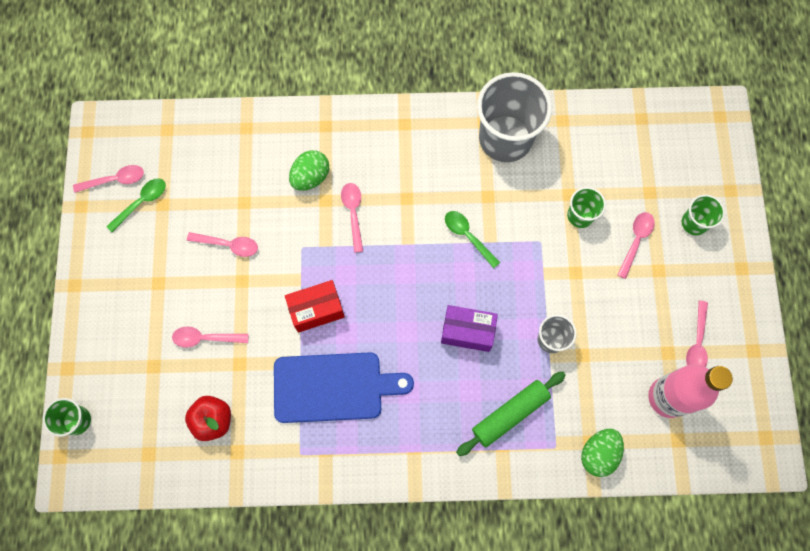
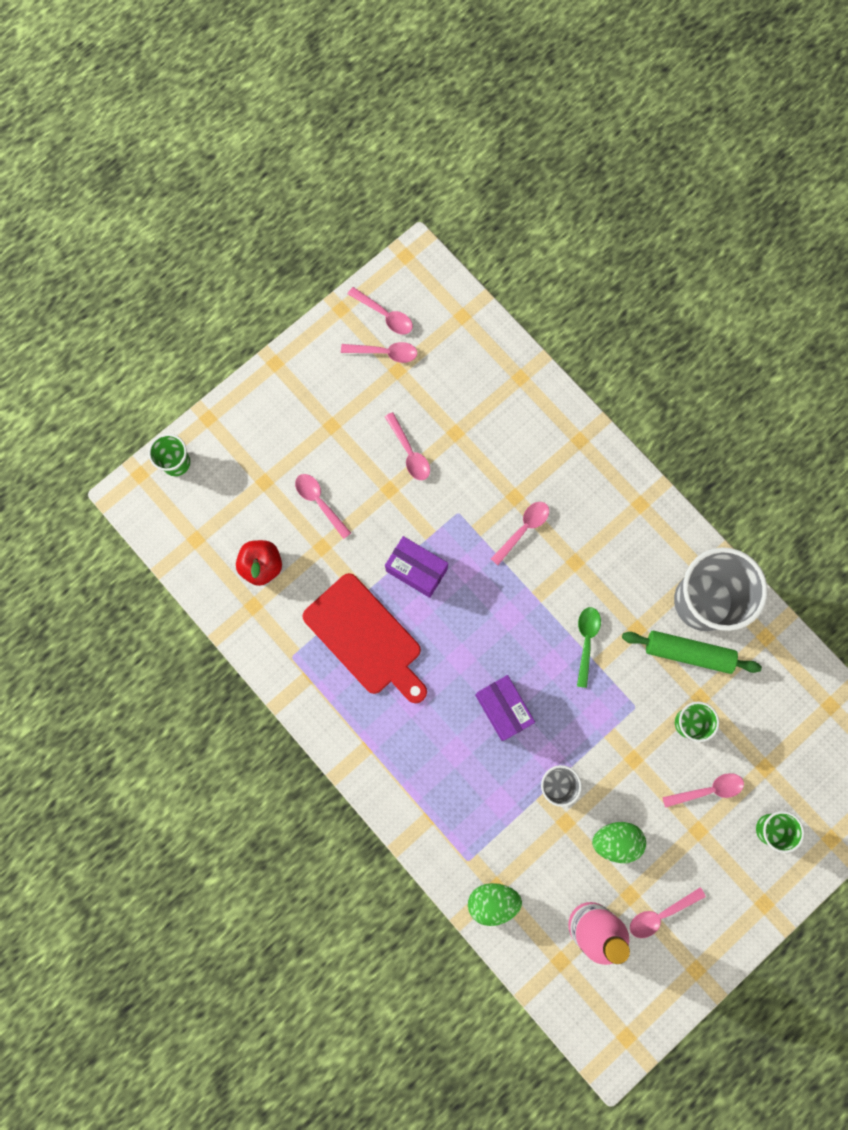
camera: 50 degrees right, 5 degrees up
(141, 203) = (384, 353): green spoon -> pink spoon
(310, 177) = (524, 467): green egg -> green egg (616, 841)
(316, 310) = (416, 570): red box -> purple box
(333, 387) = (366, 638): blue cutting board -> red cutting board
(510, 414) = (464, 800): green rolling pin -> green rolling pin (688, 653)

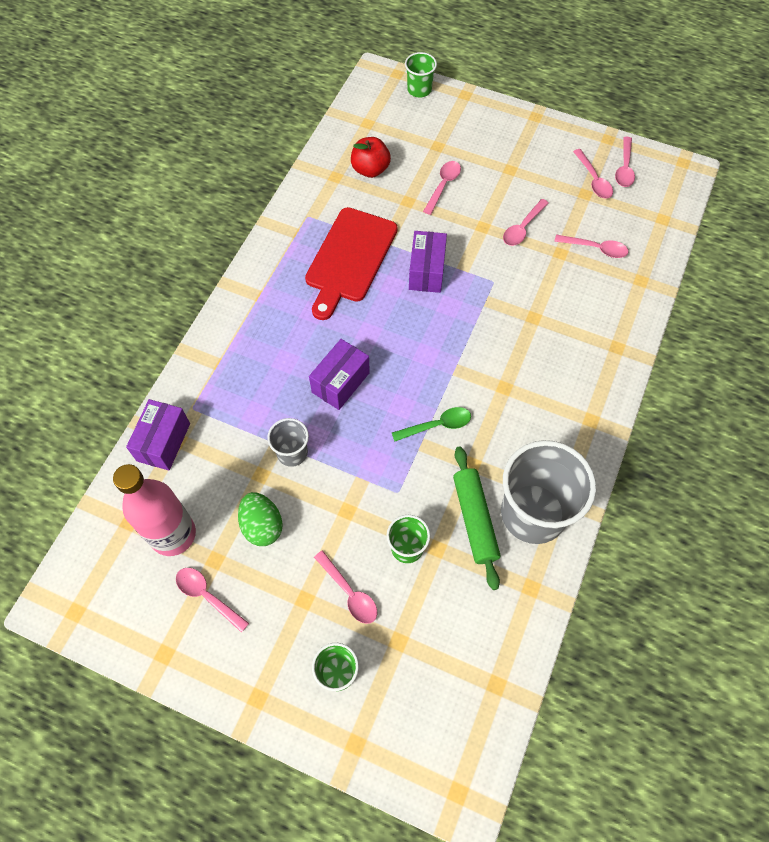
camera: 65 degrees right, 15 degrees down
(492, 901) = (163, 442): green egg -> purple box
(523, 529) = (509, 335): pink spoon -> pink spoon (595, 248)

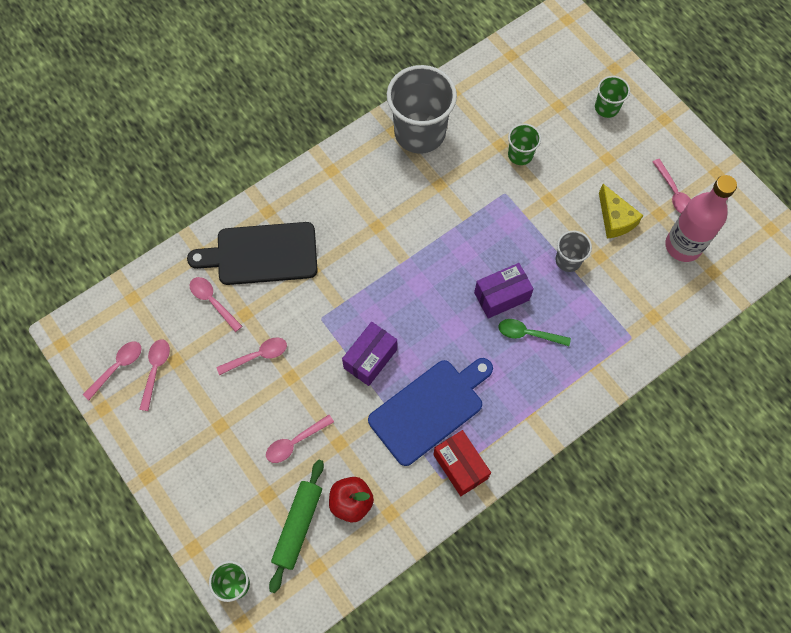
camera: 150 degrees left, 5 degrees up
(163, 442) = (665, 320): purple box -> none
(262, 526) = (615, 219): green egg -> yellow cheese
(298, 231) = (460, 466): none -> red box
(349, 592) = (575, 148): pink spoon -> none
(350, 259) = (429, 408): red cutting board -> blue cutting board
(437, 425) = (447, 224): green spoon -> green spoon (528, 334)
(475, 519) = (462, 148): green rolling pin -> green rolling pin (298, 526)
(589, 306) = (261, 254): none -> black cutting board

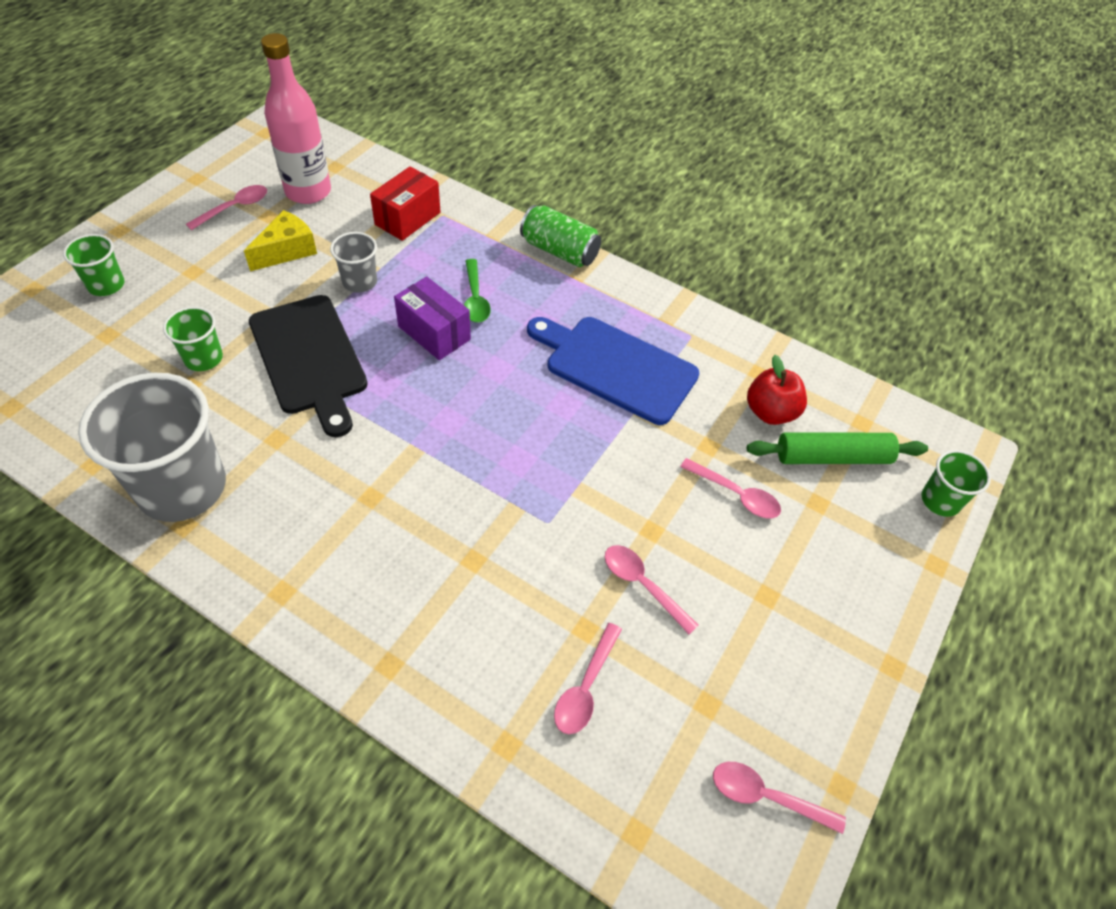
camera: 115 degrees left, 15 degrees down
(155, 370) = (739, 728): pink spoon -> none
(261, 254) = (473, 643): black cutting board -> black cutting board (310, 359)
(370, 358) = (580, 445): purple box -> none
(460, 466) = (668, 323): red box -> red box (407, 218)
(565, 414) = (559, 251): none -> green can

